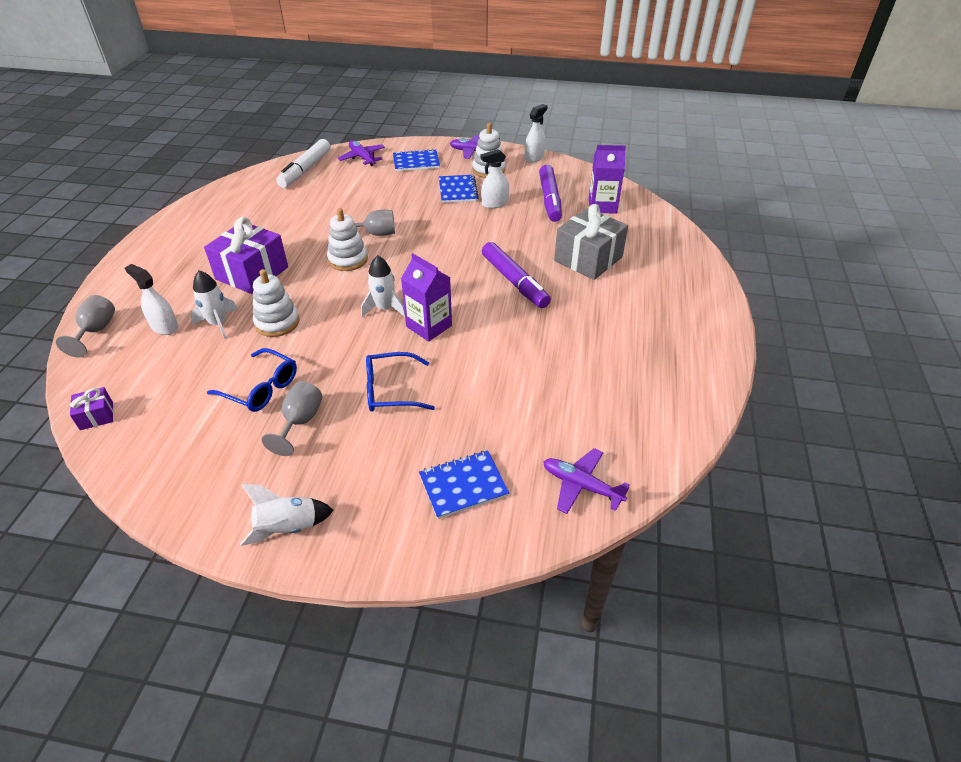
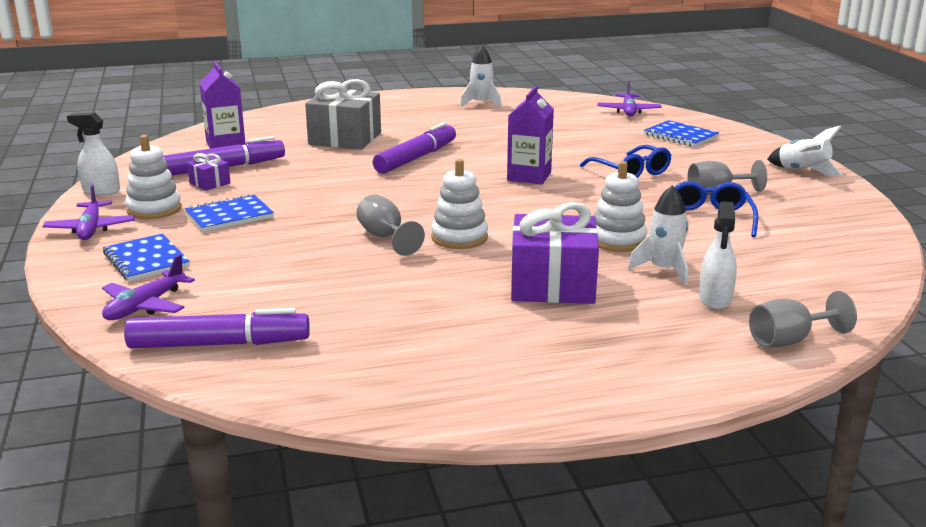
camera: 115 degrees left, 20 degrees down
(96, 416) = (867, 278): purple gift -> purple gift (209, 183)
(305, 170) = (219, 344): white marker -> purple marker
(384, 308) = (526, 199): white rocket -> white rocket (481, 104)
(494, 204) = (254, 191): white spray bottle -> none

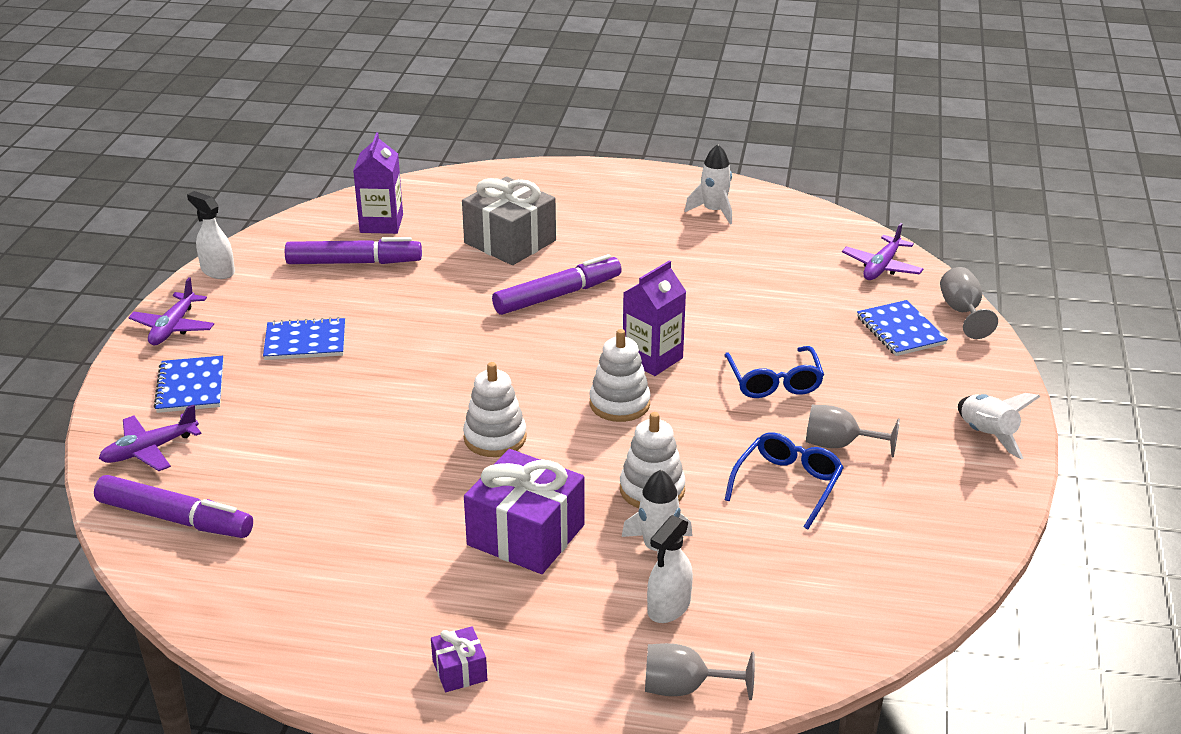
camera: 25 degrees right, 10 degrees up
(154, 209) = (245, 313): white stacking toy -> white stacking toy (619, 404)
(209, 183) = (322, 285): purple gift -> purple gift (459, 671)
(385, 237) = (424, 416): grey goblet -> grey goblet (962, 312)

